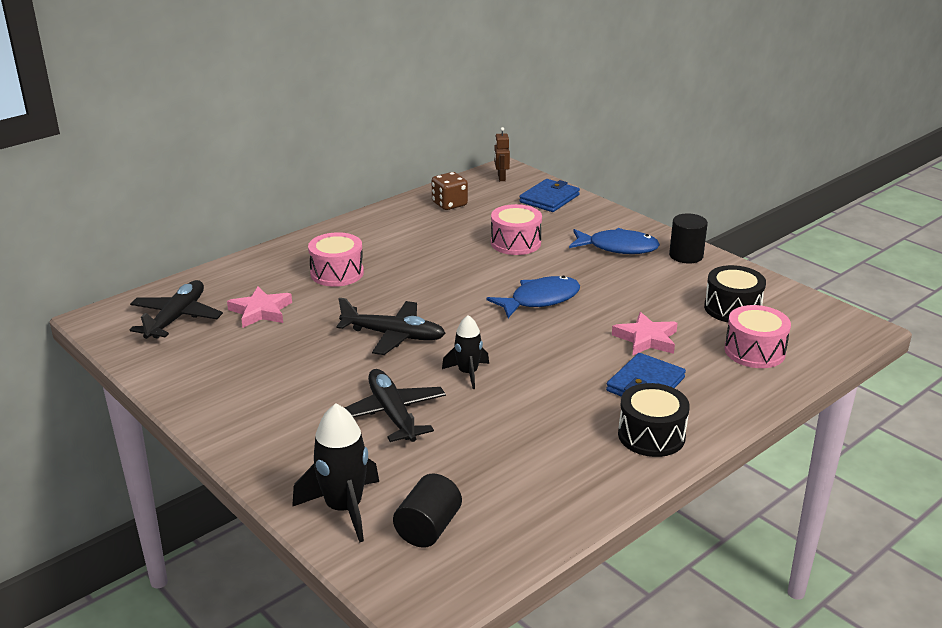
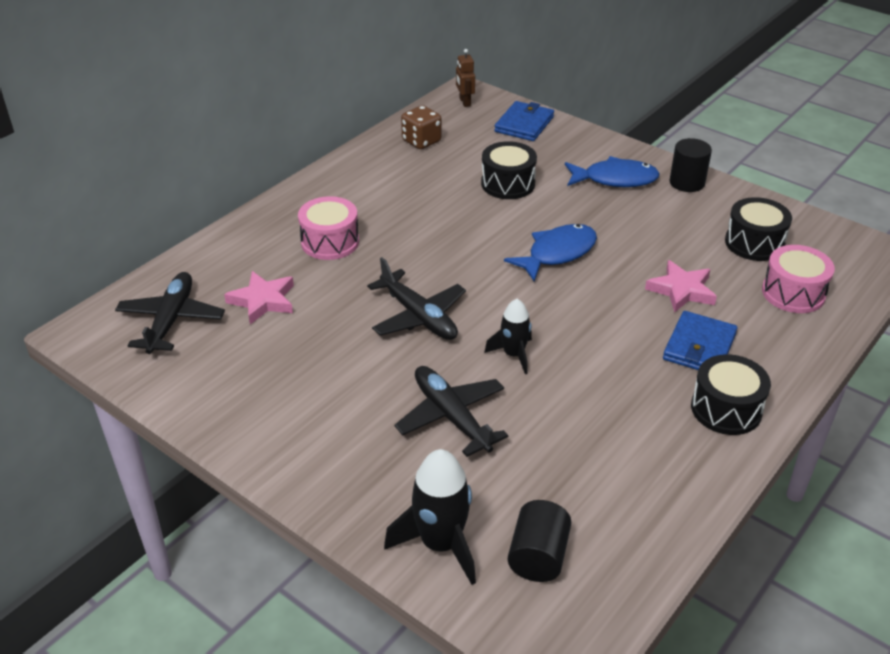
camera: 10 degrees left, 10 degrees up
(393, 336) = (418, 316): black plane -> black plane turned 45 degrees clockwise
(515, 243) = (508, 184): pink drum -> black drum

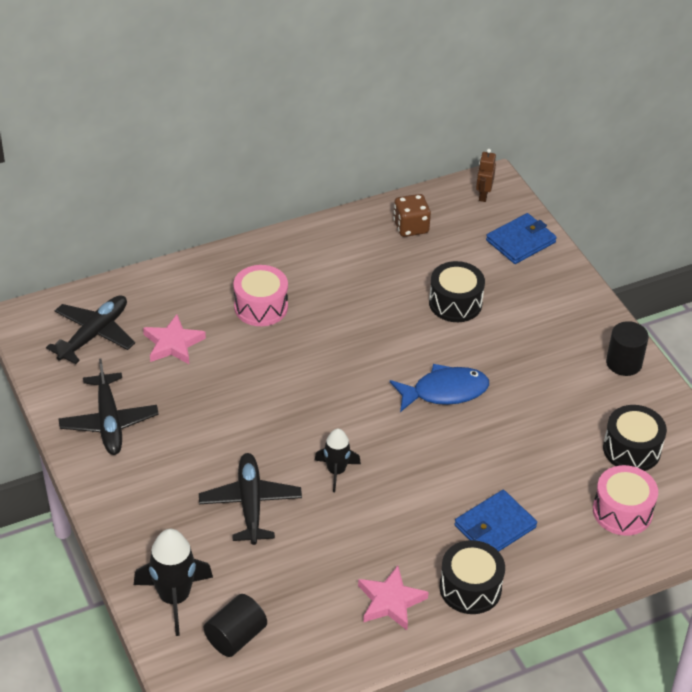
camera: 25 degrees right, 5 degrees up
(418, 316) = (285, 406): black plane -> black plane (109, 421)
(615, 179) = (558, 334): blue fish -> none
(681, 290) = (524, 469): pink star -> pink star (390, 601)

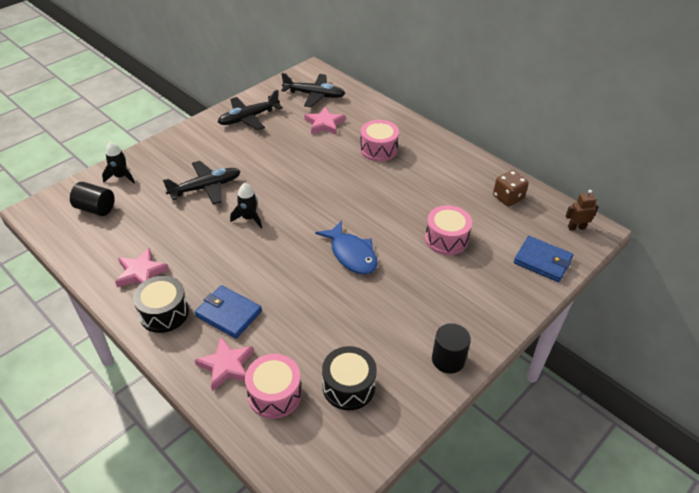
camera: 70 degrees right, 0 degrees up
(174, 598) = (121, 176): black rocket -> black rocket, size x0.63
(455, 303) = (446, 239): black drum -> pink drum
(571, 544) = (226, 366): none -> pink star

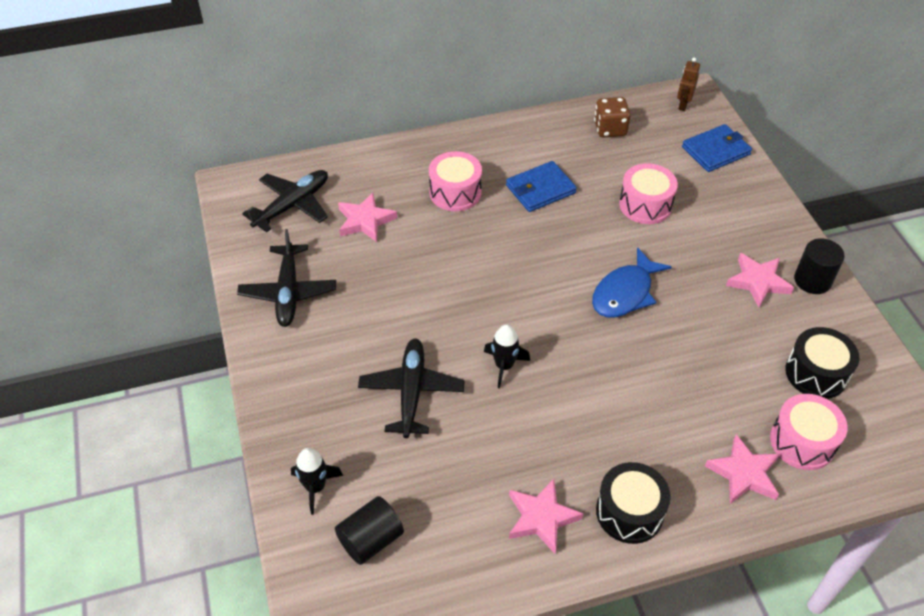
camera: 60 degrees left, 5 degrees up
(228, 313) = (663, 444): blue wallet -> blue wallet (540, 189)
(351, 254) = (625, 293): blue fish -> blue fish turned 135 degrees clockwise
(419, 325) = (758, 282): none -> pink star

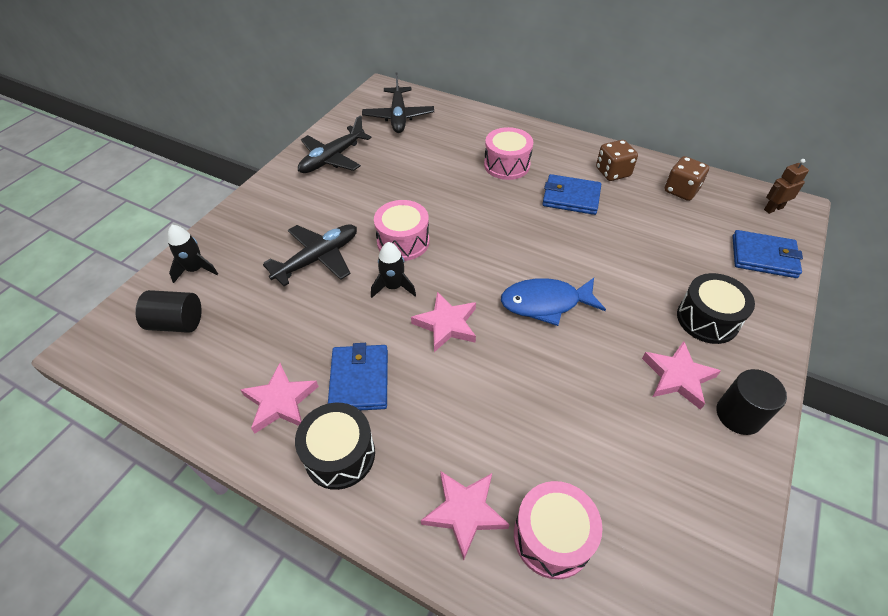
camera: 45 degrees right, 0 degrees up
(292, 205) = (398, 116): black plane -> black plane turned 90 degrees clockwise
(365, 221) = (428, 148): pink star -> pink star (446, 324)
(545, 144) = (612, 172): none -> brown dice
(574, 453) = (359, 380): none -> blue wallet
(645, 205) = (644, 256): pink drum -> pink drum (403, 242)
(816, 373) = (642, 493): black drum -> black drum (707, 319)

